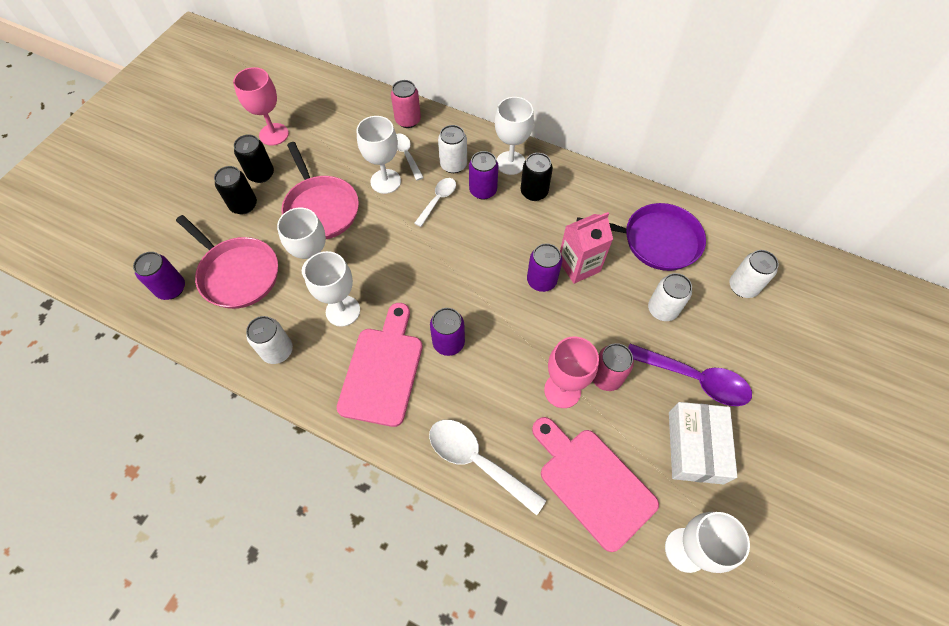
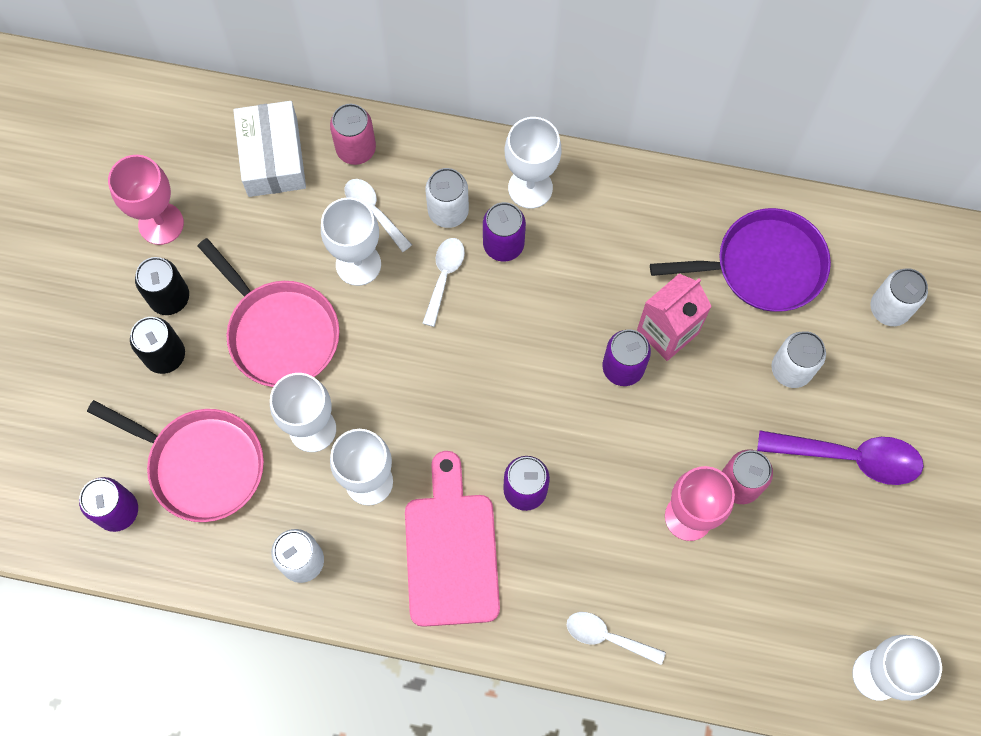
camera: 15 degrees left, 10 degrees up
(477, 461) = (607, 637): white spoon -> white spoon, size x0.61
(534, 192) = (576, 229): black can -> none
(592, 482) = (753, 625): pink cutting board -> none
(695, 447) = (866, 547): white box -> white box (273, 157)

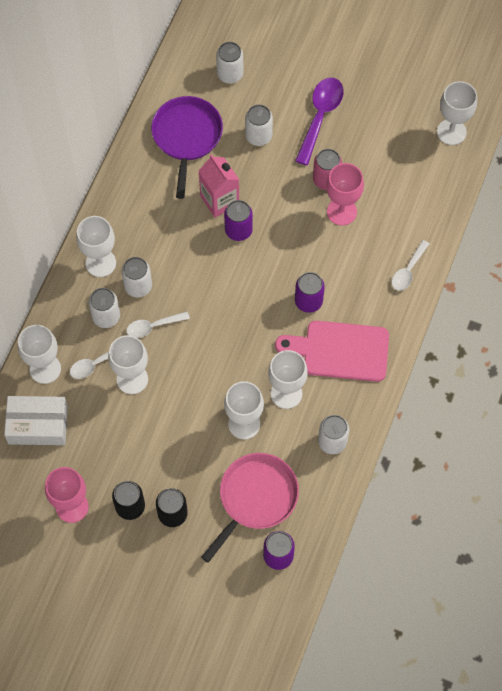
camera: 80 degrees left, 5 degrees down
(280, 333) = (172, 436): pink pan -> none
(356, 149) = (45, 369): pink can -> white goblet
(444, 276) = (153, 326): white spoon -> white spoon turned 45 degrees counterclockwise
(503, 244) = (138, 286): purple can -> white can

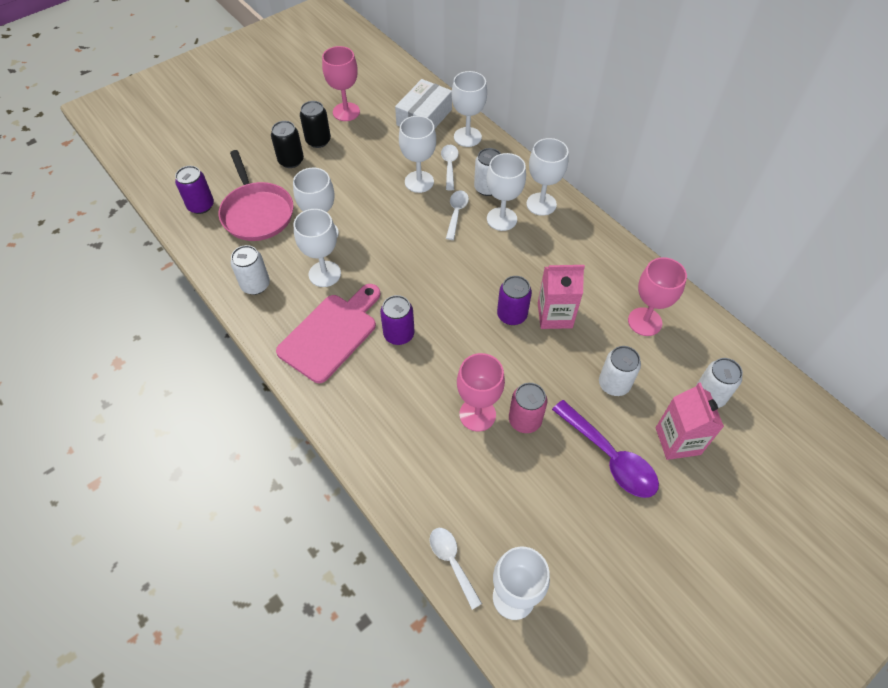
camera: 120 degrees right, 10 degrees down
(138, 286) = (501, 219): white can -> white goblet
(187, 137) = (644, 322): purple pan -> pink goblet
(280, 81) = (677, 441): none -> pink carton
(408, 270) = (369, 440): white spoon -> white spoon (452, 562)

